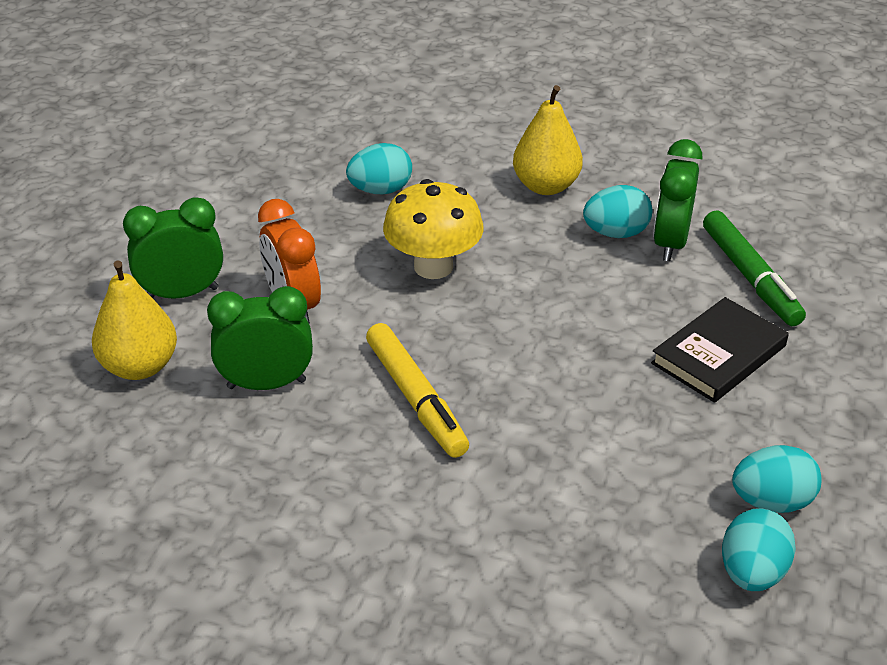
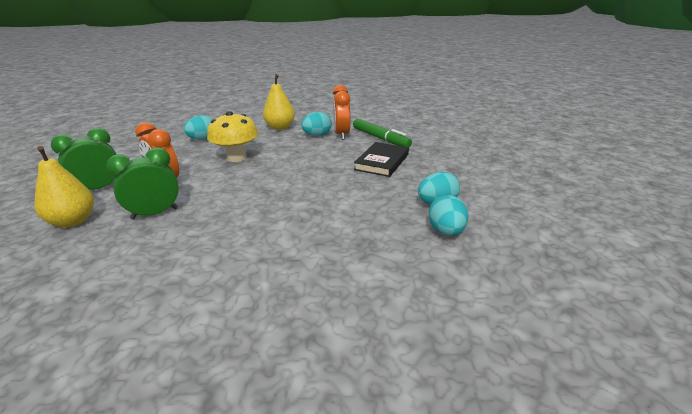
camera: 20 degrees left, 10 degrees down
(416, 398) = (243, 203): yellow marker -> none
(670, 243) = (342, 134): green clock -> orange clock

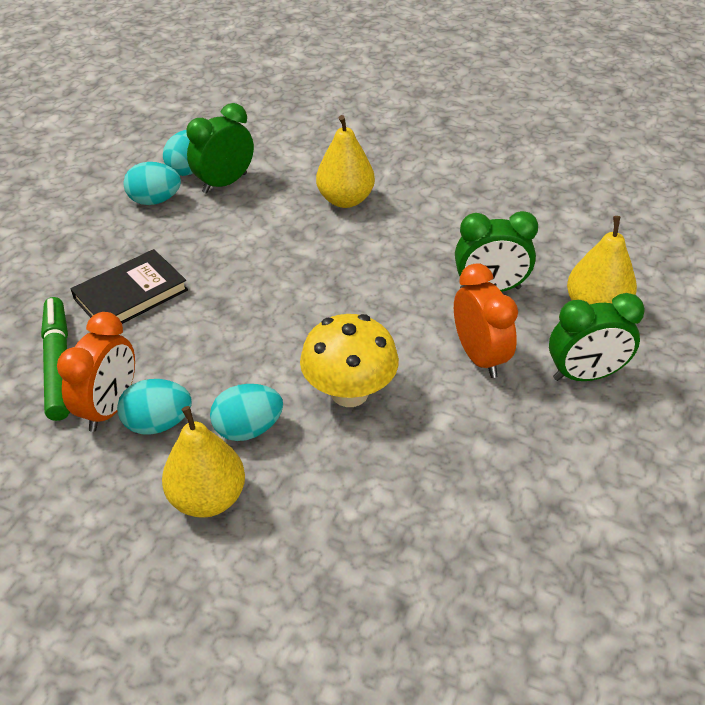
camera: 155 degrees left, 15 degrees up
(203, 139) = (400, 503): turquoise egg -> turquoise egg (248, 429)
(291, 244) = (345, 200): none -> yellow pear
(403, 229) = (224, 183): none -> green clock

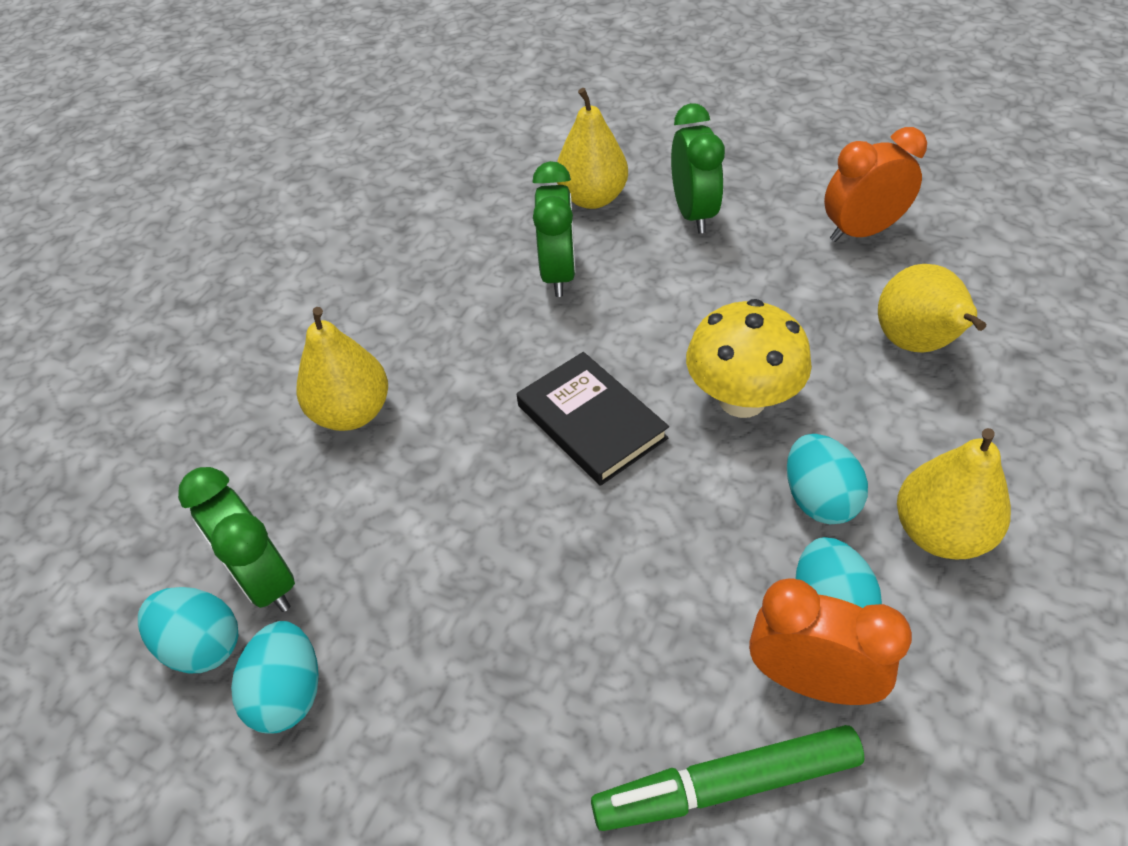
camera: 85 degrees left, 5 degrees up
(131, 294) = (552, 693): black book -> black book (591, 422)
(413, 521) = (916, 344): none -> yellow pear
(479, 357) = (672, 287): orange clock -> orange clock (861, 232)

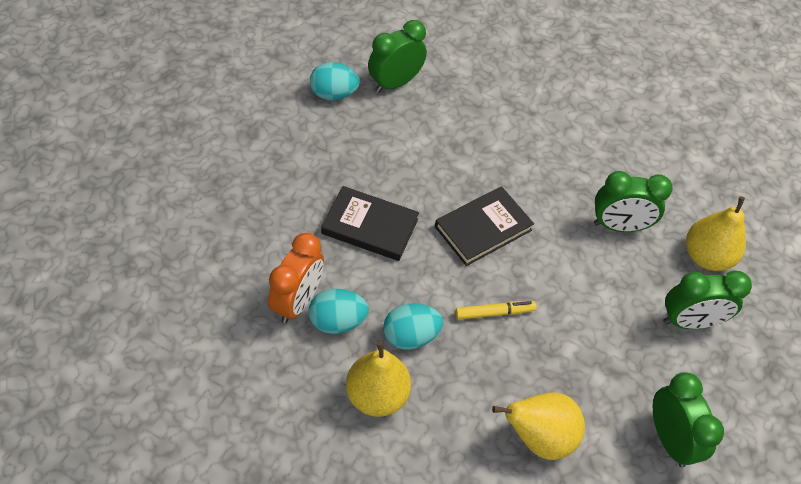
camera: 85 degrees right, 5 degrees up
(203, 645) = (363, 63): turquoise egg -> none
(352, 413) = (500, 115): yellow pear -> none
(618, 582) = (370, 226): none -> black book
(726, 785) = (254, 253): green marker -> none
(742, 399) = (494, 313): yellow mushroom -> yellow marker
(861, 232) = (669, 439): orange clock -> green clock

